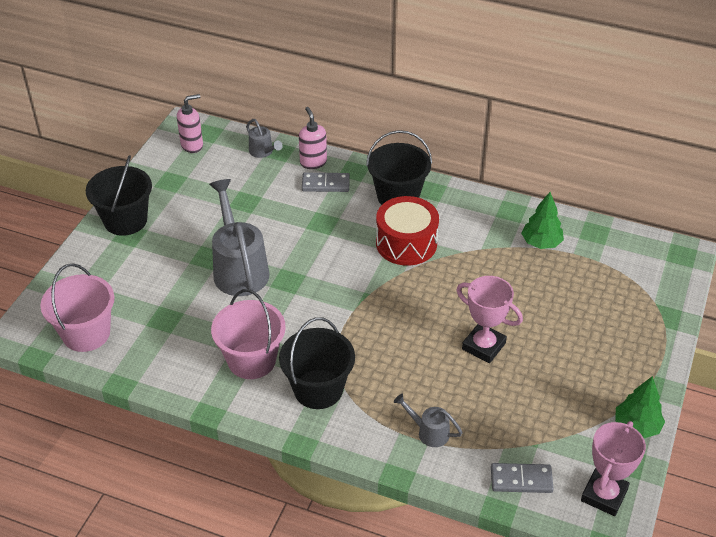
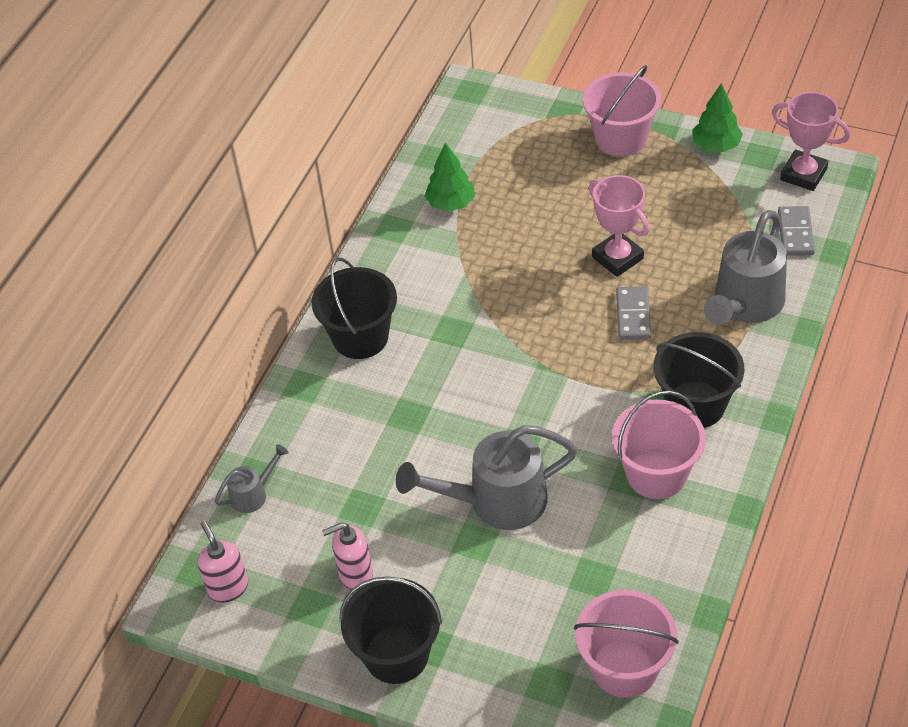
camera: 85 degrees left, 5 degrees up
(313, 162) = (282, 432): pink soap dispenser -> pink soap dispenser (355, 575)
(325, 184) = (330, 415): grey domino -> grey domino (633, 315)
(406, 243) = (449, 327): red drum -> none
(429, 432) = (744, 305): grey watering can -> grey watering can, size x2.06
(483, 346) = (617, 258): pink trophy -> pink trophy turned 75 degrees counterclockwise
(636, 355) = (620, 138): none -> pink bucket

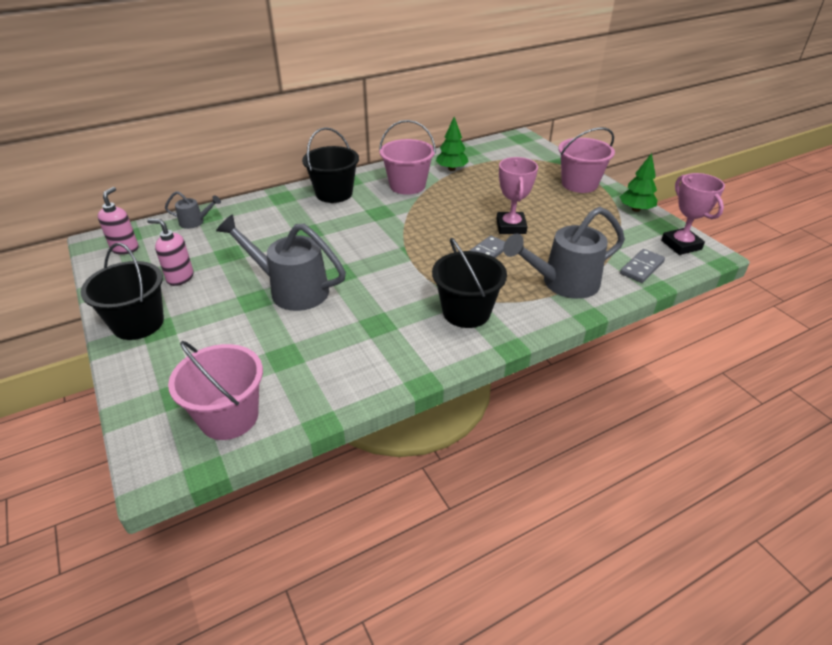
camera: 35 degrees right, 10 degrees down
(656, 474) = (395, 330): pink bucket -> pink bucket (407, 185)

